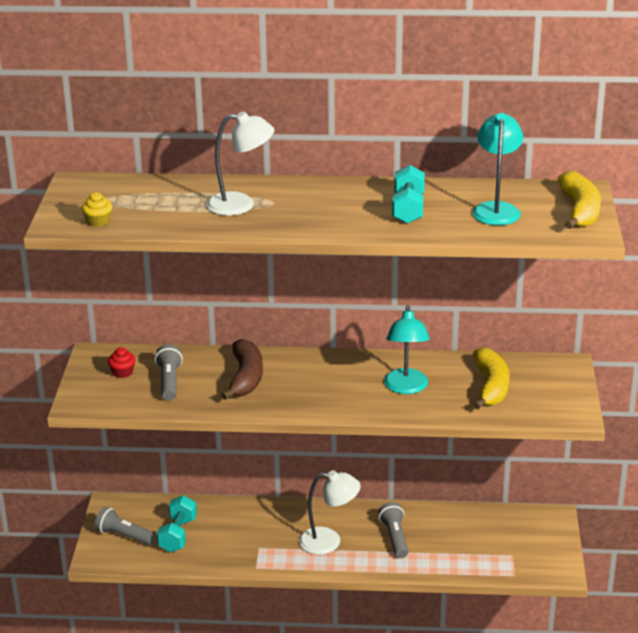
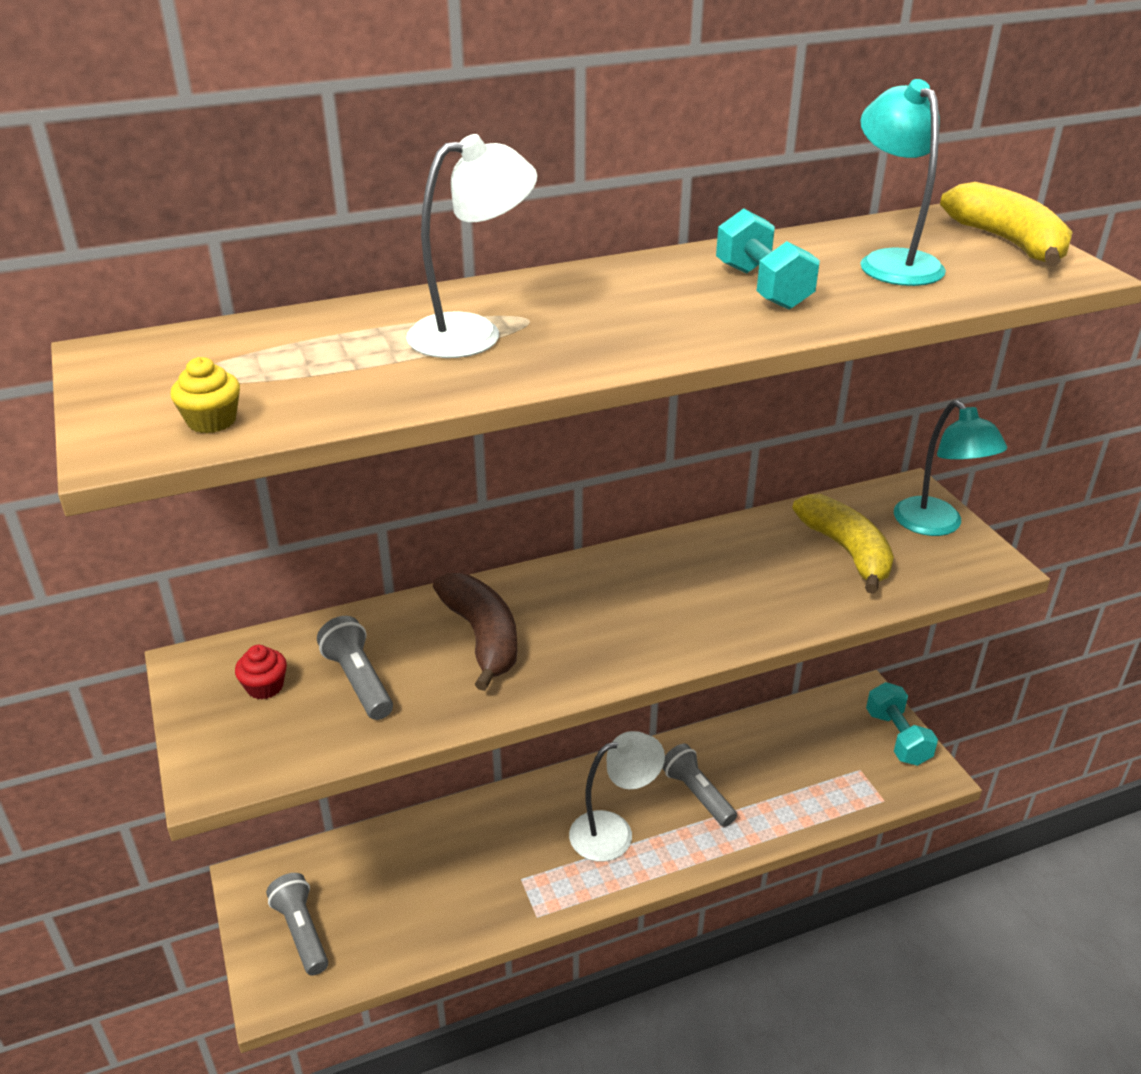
camera: 25 degrees left, 5 degrees up
(124, 536) = (301, 932): grey flashlight -> grey flashlight turned 60 degrees clockwise
(178, 535) = (387, 899): turquoise dumbbell -> turquoise dumbbell (897, 737)
(406, 388) = (735, 585): turquoise lamp -> turquoise lamp (936, 525)

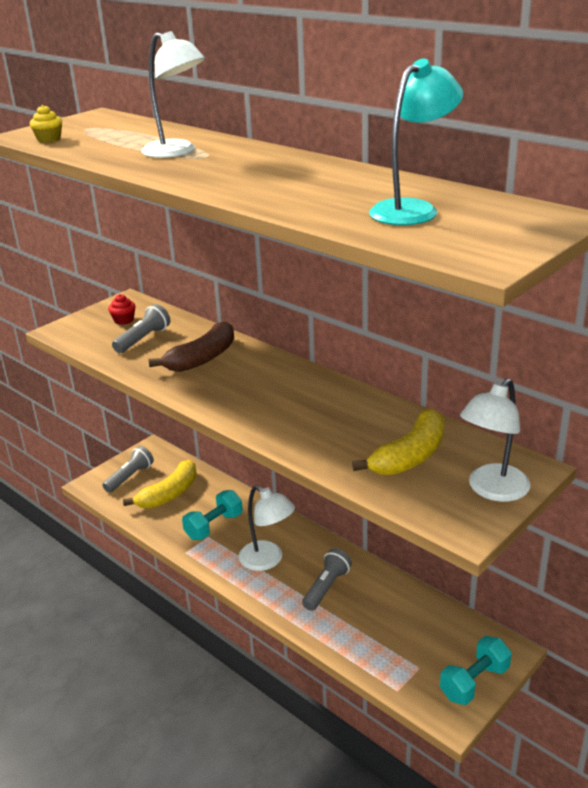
camera: 65 degrees right, 5 degrees down
(762, 287) = (316, 188): turquoise dumbbell -> turquoise dumbbell (214, 526)
(936, 525) = (492, 490): turquoise lamp -> white lamp
(1008, 242) = (515, 235): yellow banana -> yellow banana (169, 494)

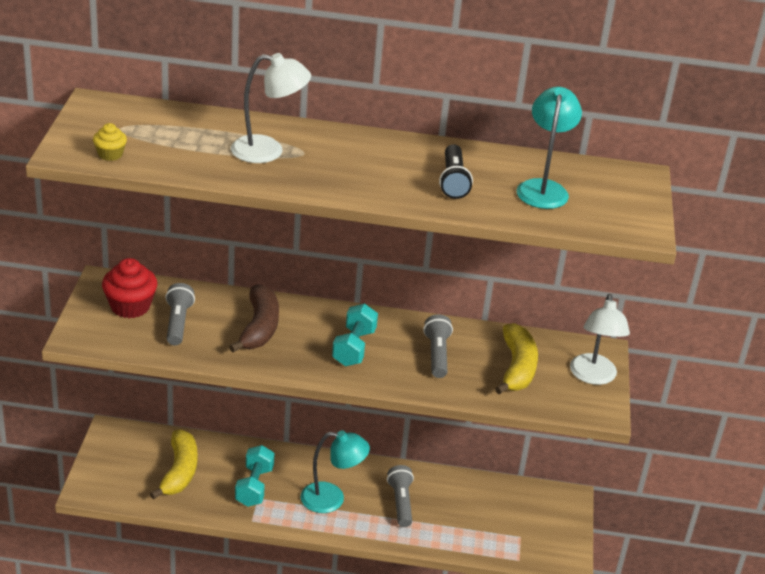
camera: 40 degrees left, 5 degrees up
(124, 320) = (130, 306): red cupcake -> red cupcake, size x1.84
(130, 477) = (120, 468): grey flashlight -> grey flashlight (437, 354)
(267, 560) = (332, 499): white lamp -> turquoise lamp
(317, 191) = (453, 181): none -> black flashlight
(474, 682) = (565, 530): turquoise dumbbell -> turquoise dumbbell (354, 348)

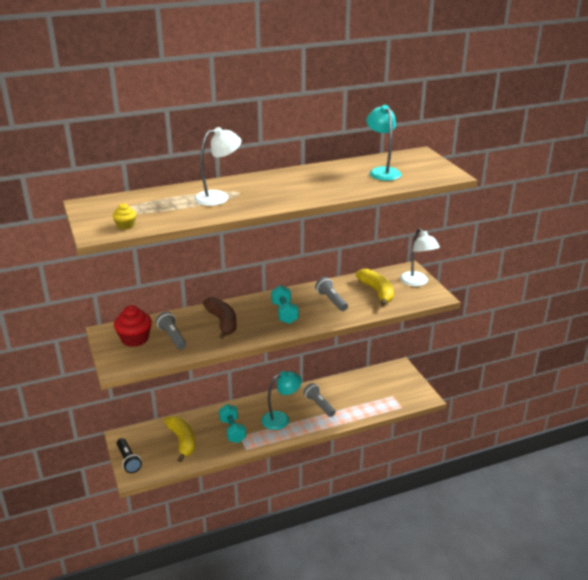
camera: 25 degrees left, 5 degrees down
(453, 181) = (334, 182): black flashlight -> black flashlight (128, 460)

